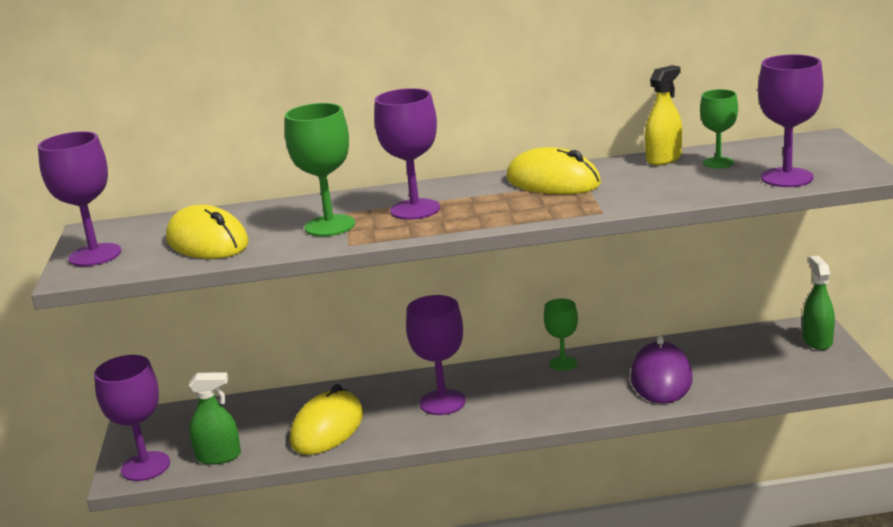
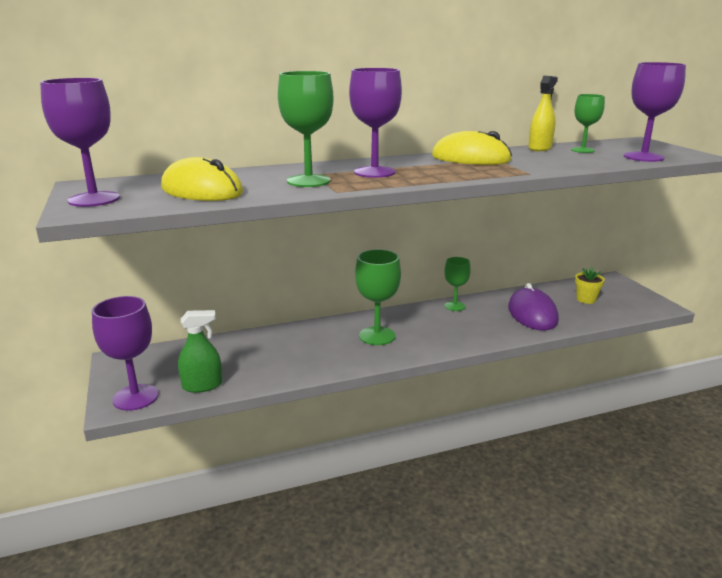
camera: 15 degrees left, 0 degrees up
(327, 428) = (290, 358): yellow mouse -> none
(442, 402) = (377, 336): purple goblet -> green goblet
(751, 359) = (586, 299): none -> yellow flower pot
(817, 341) = (621, 287): green spray bottle -> none

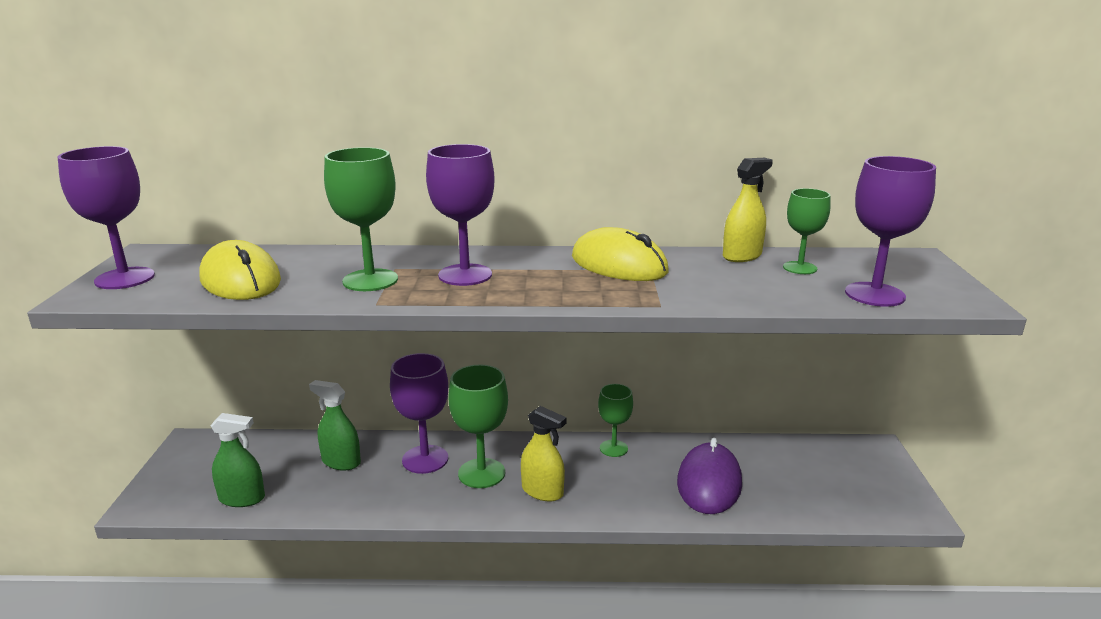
camera: 20 degrees right, 0 degrees up
(135, 397) = (168, 497): purple goblet -> purple goblet (425, 459)
(262, 348) = (341, 462): none -> green spray bottle
(429, 338) = (542, 491): none -> yellow spray bottle
(586, 299) = (807, 475): yellow flower pot -> none

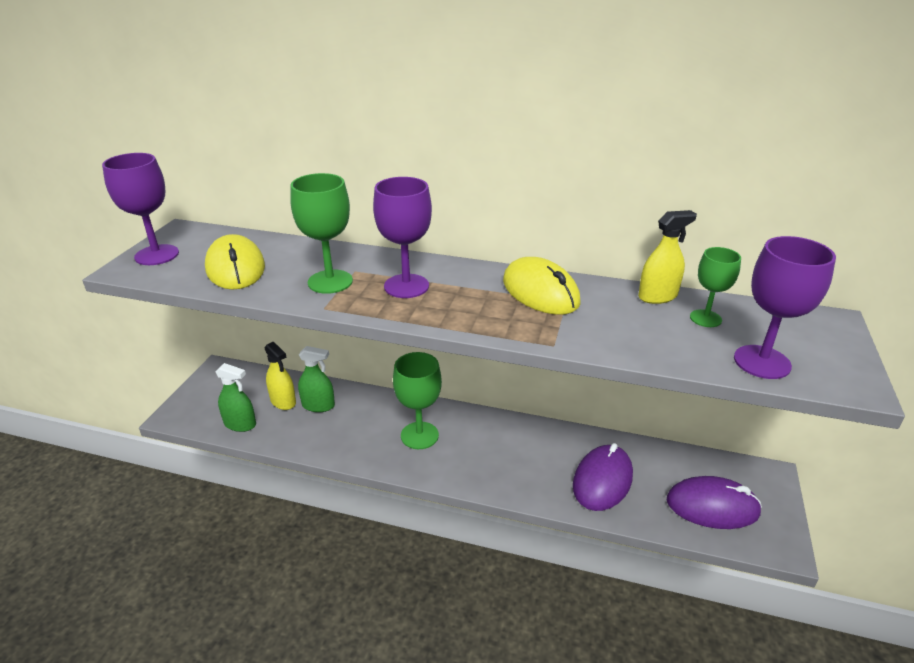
camera: 15 degrees right, 10 degrees up
(341, 462) = (318, 405): green spray bottle -> green spray bottle turned 150 degrees clockwise
(425, 459) = (380, 414): purple goblet -> none
(542, 491) = (461, 461): yellow spray bottle -> yellow spray bottle (283, 401)
(613, 448) = (533, 432): green goblet -> none
(833, 487) = (712, 506): none -> purple mouse

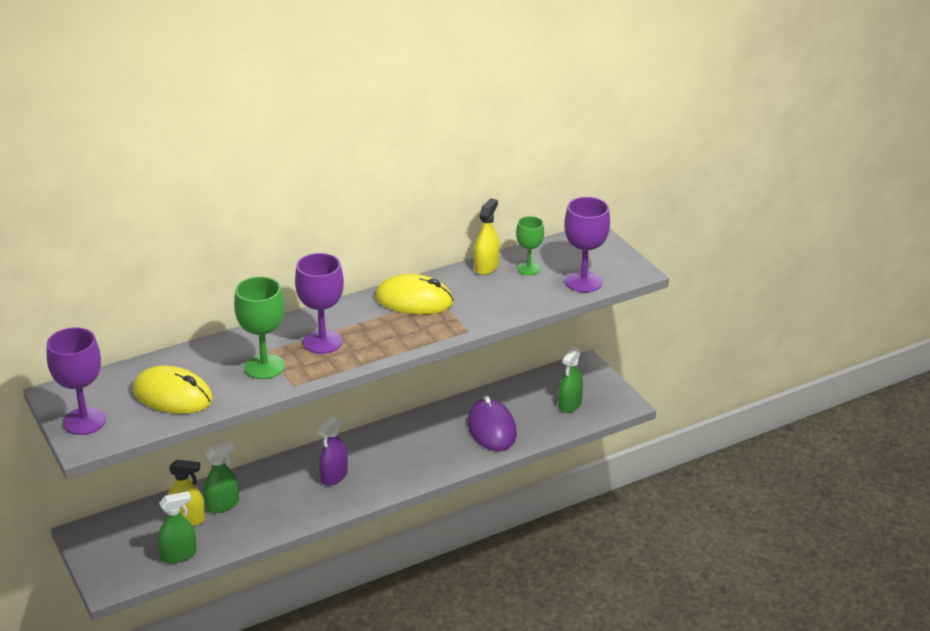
camera: 45 degrees left, 0 degrees up
(419, 435) = (334, 476): green goblet -> purple spray bottle
(712, 506) = (569, 404): purple mouse -> green spray bottle

